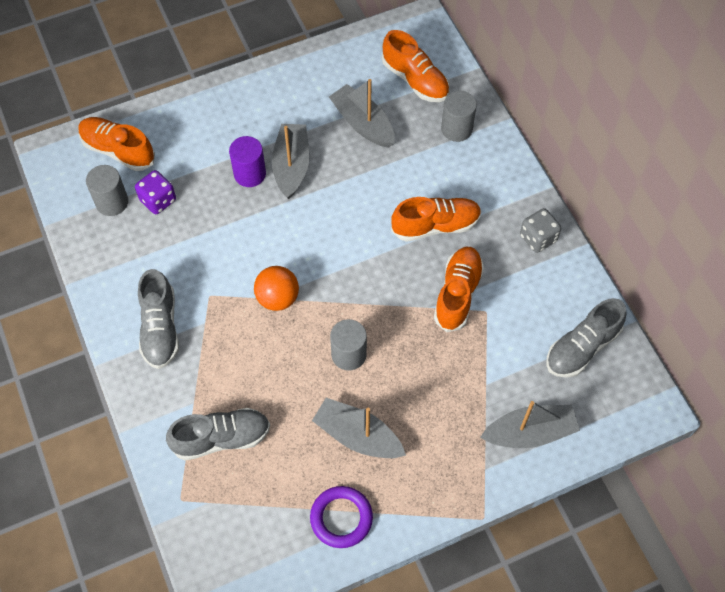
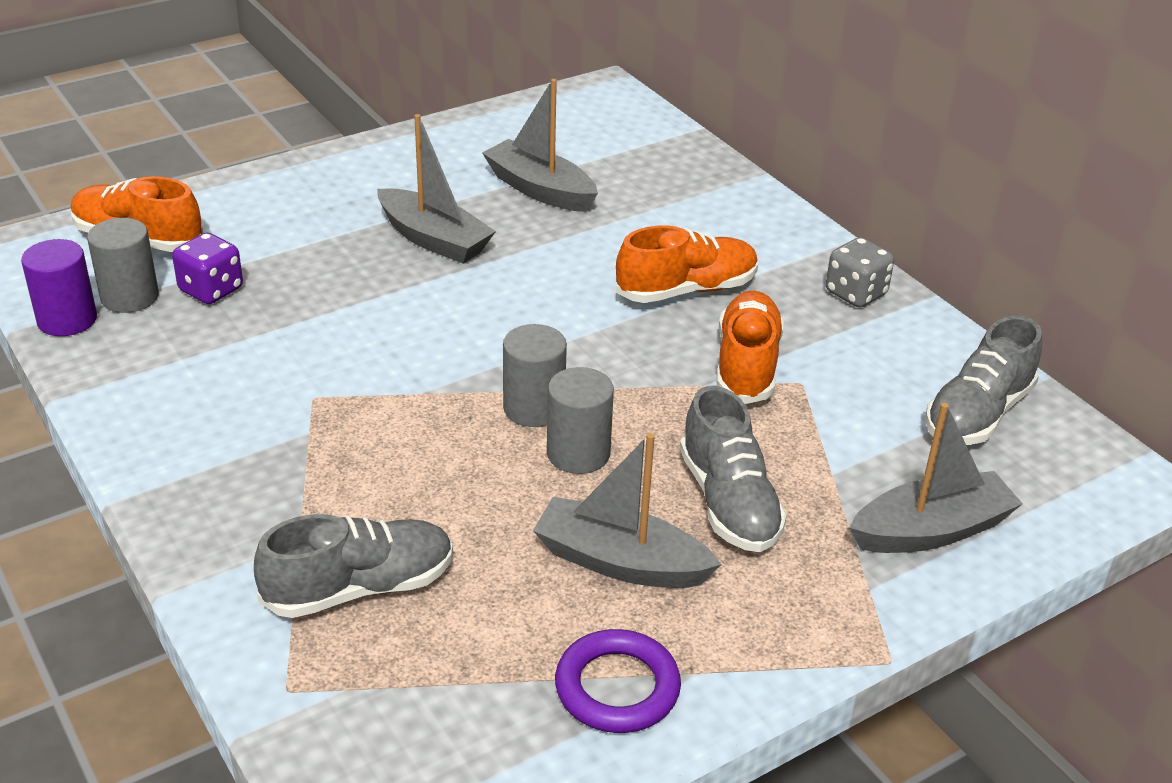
camera: 10 degrees left, 25 degrees down
(160, 328) = (226, 445): grey shoe -> grey shoe (728, 502)
(250, 174) = (365, 252): purple cylinder -> purple cylinder (67, 320)
(277, 298) = (437, 391): orange ball -> none
(291, 166) = (434, 239): grey boat -> grey boat turned 135 degrees clockwise
(415, 80) = (610, 143): orange shoe -> none
(456, 129) = (688, 187): grey cylinder -> grey cylinder (534, 408)

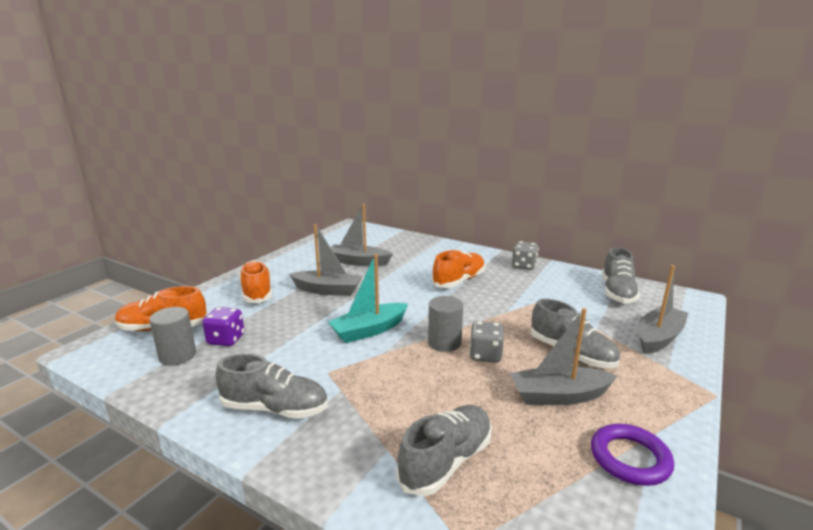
camera: 25 degrees left, 15 degrees down
(67, 320) = (143, 378): purple cylinder -> none
(201, 429) = (275, 408): none -> grey shoe
(435, 344) = (369, 330): none -> turquoise boat
(578, 453) = (485, 355): grey cylinder -> grey dice
(747, 365) = (514, 300): orange shoe -> orange shoe (257, 292)

